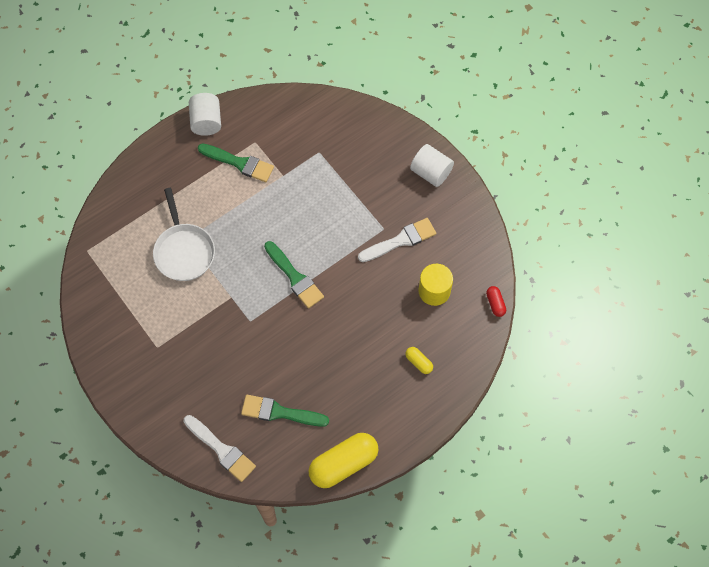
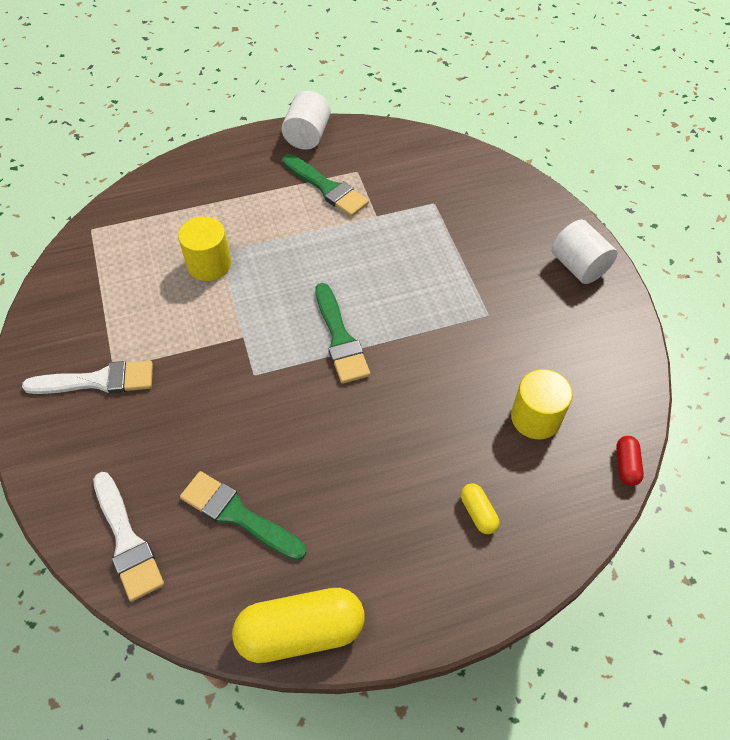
camera: 20 degrees right, 10 degrees down
(184, 251) = (209, 264): white pan -> yellow cylinder
(400, 240) = (508, 336): white brush -> white brush (98, 381)

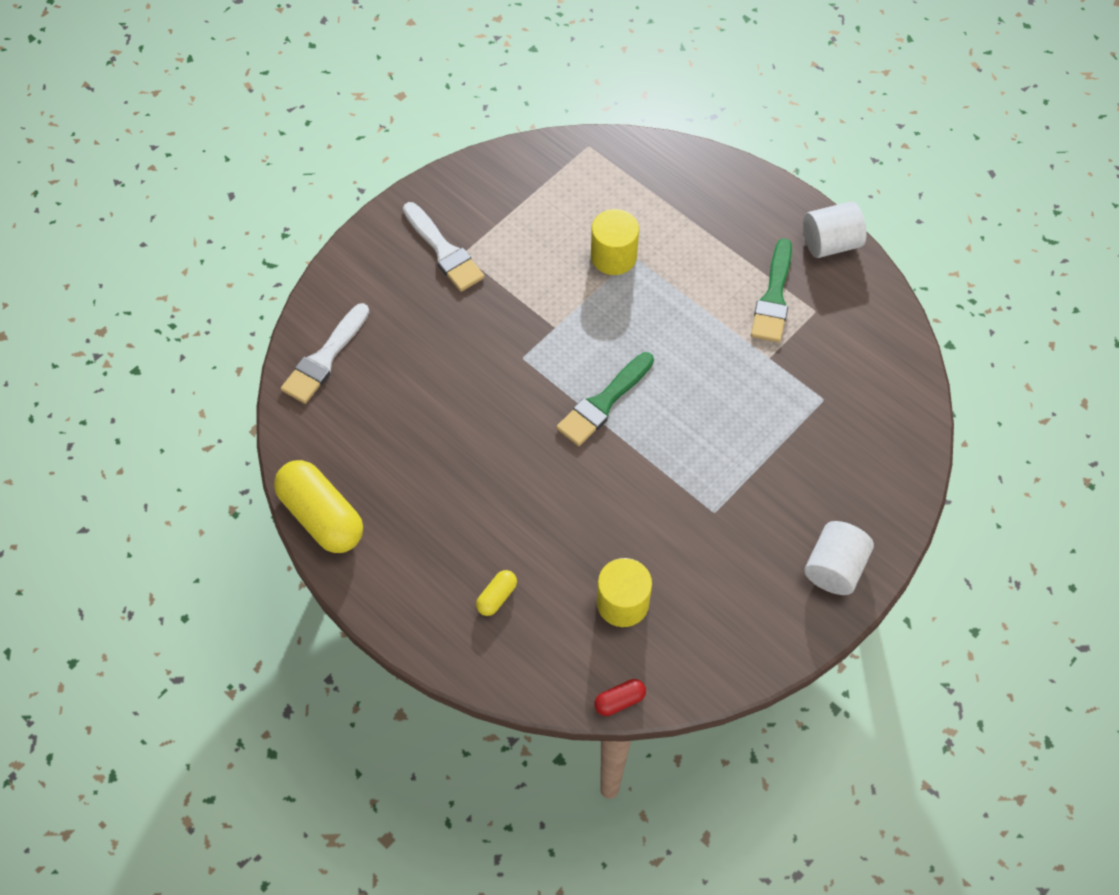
camera: 60 degrees right, 5 degrees up
(237, 515) = (389, 420): green brush -> none

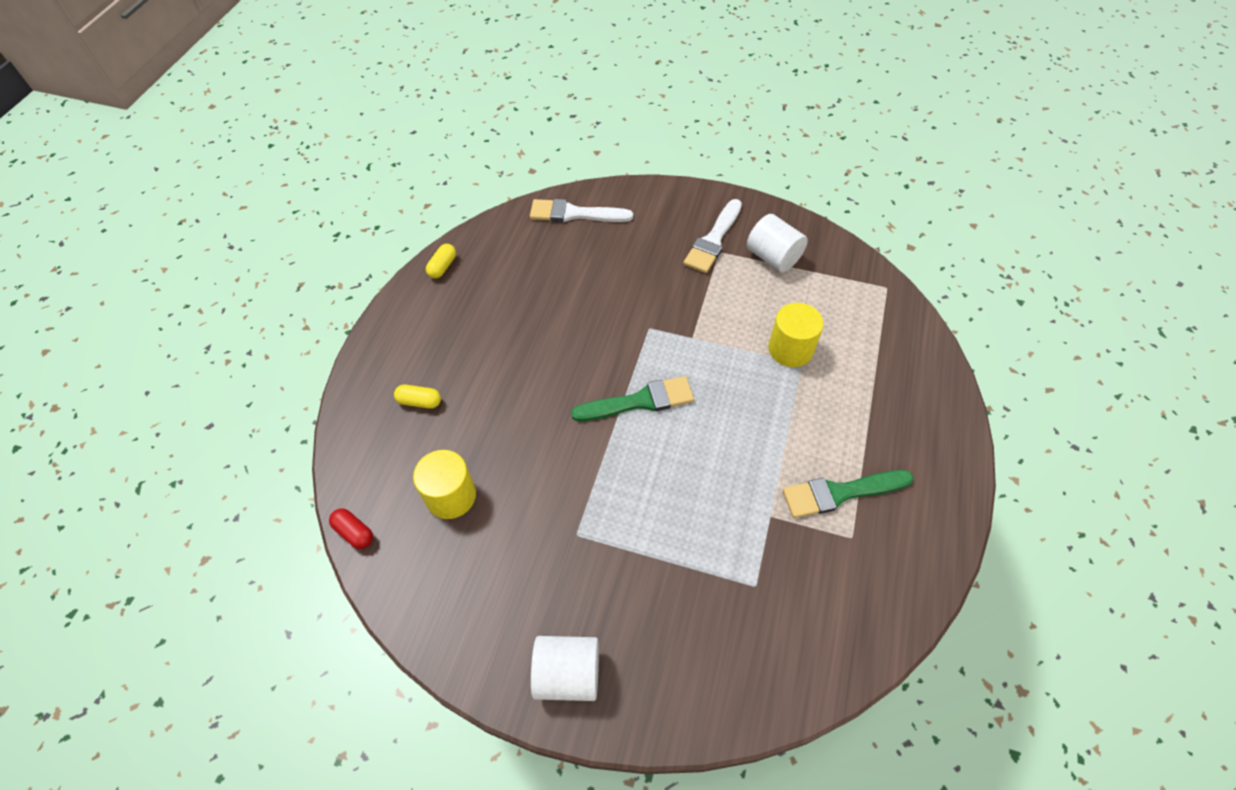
camera: 65 degrees right, 5 degrees down
(322, 516) = (442, 267): yellow capsule -> yellow capsule, size x0.46
(603, 403) = (640, 401): green brush -> green brush turned 150 degrees clockwise
(830, 243) = (941, 520): white cylinder -> white cylinder (773, 257)

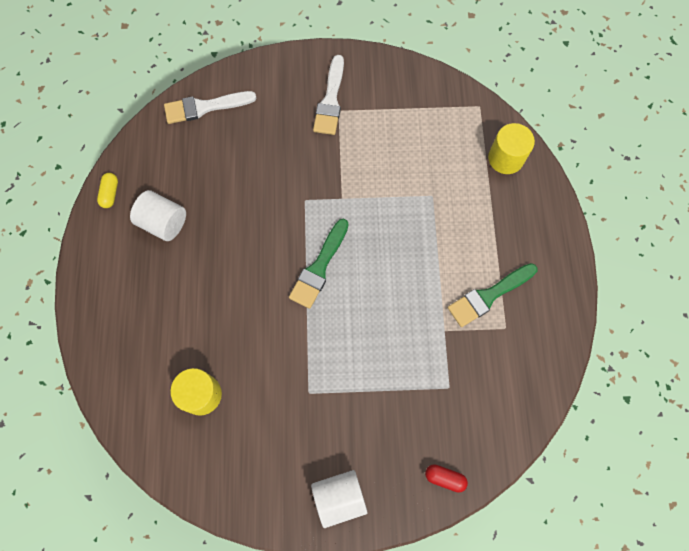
camera: 20 degrees left, 15 degrees up
(354, 532) = (138, 449): red capsule -> red capsule (444, 478)
(419, 402) = (143, 324): yellow capsule -> none
(640, 401) = (319, 267): green brush -> green brush turned 150 degrees clockwise
(773, 257) = (383, 103): white cylinder -> white cylinder (163, 223)
(790, 349) = (420, 185): yellow cylinder -> yellow cylinder (505, 158)

